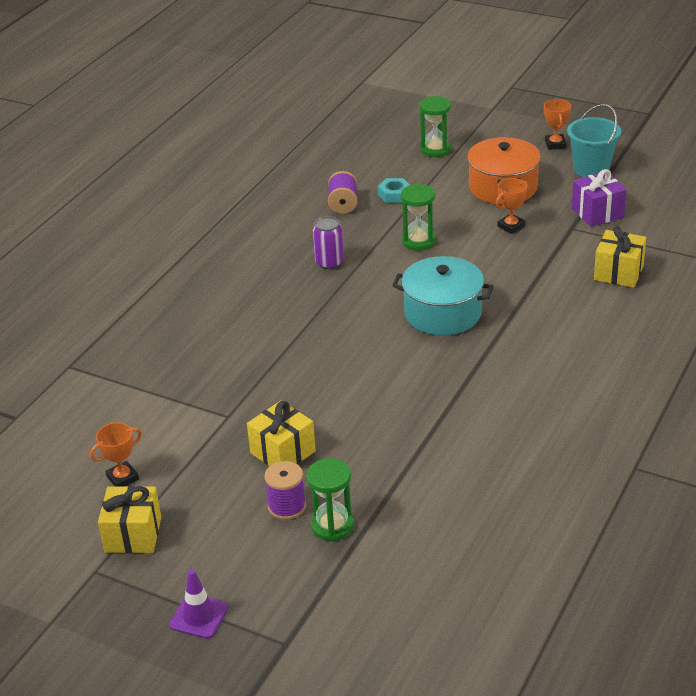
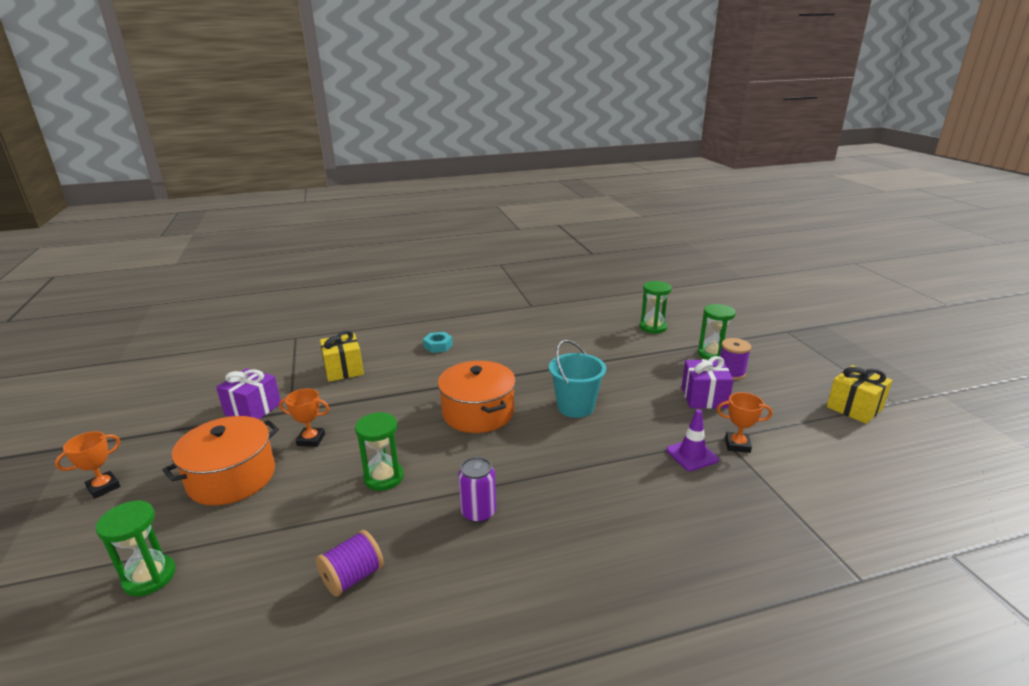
camera: 135 degrees left, 10 degrees down
(122, 478) = (845, 443): orange trophy -> orange trophy (737, 445)
(199, 616) = (830, 357): purple traffic cone -> purple traffic cone (692, 455)
(283, 452) = (704, 397): yellow gift -> purple gift
(394, 194) = (298, 546): turquoise nut -> turquoise nut (438, 346)
(442, 313) = (478, 412): turquoise pot -> orange pot
(447, 530) = (653, 327): none -> green hourglass
(591, 169) = (161, 443): turquoise bucket -> turquoise bucket (575, 407)

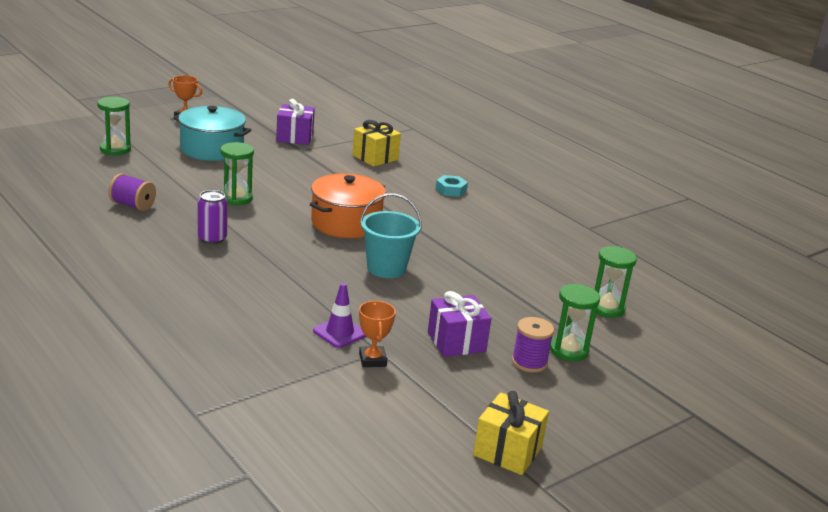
camera: 65 degrees right, 0 degrees up
(232, 477) = (212, 149): orange pot -> turquoise pot
(311, 440) = (268, 165): orange trophy -> none

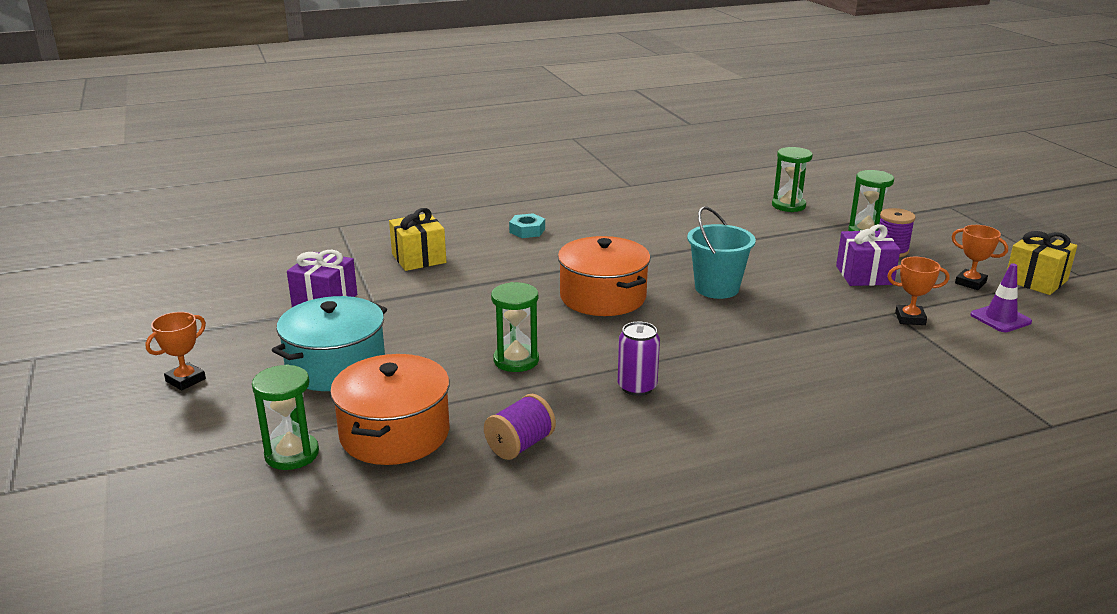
camera: 70 degrees left, 0 degrees up
(140, 171) = (394, 433): none -> orange pot
(339, 333) = (861, 329): purple traffic cone -> purple traffic cone (1000, 318)
(475, 404) = (970, 283): none -> orange trophy

